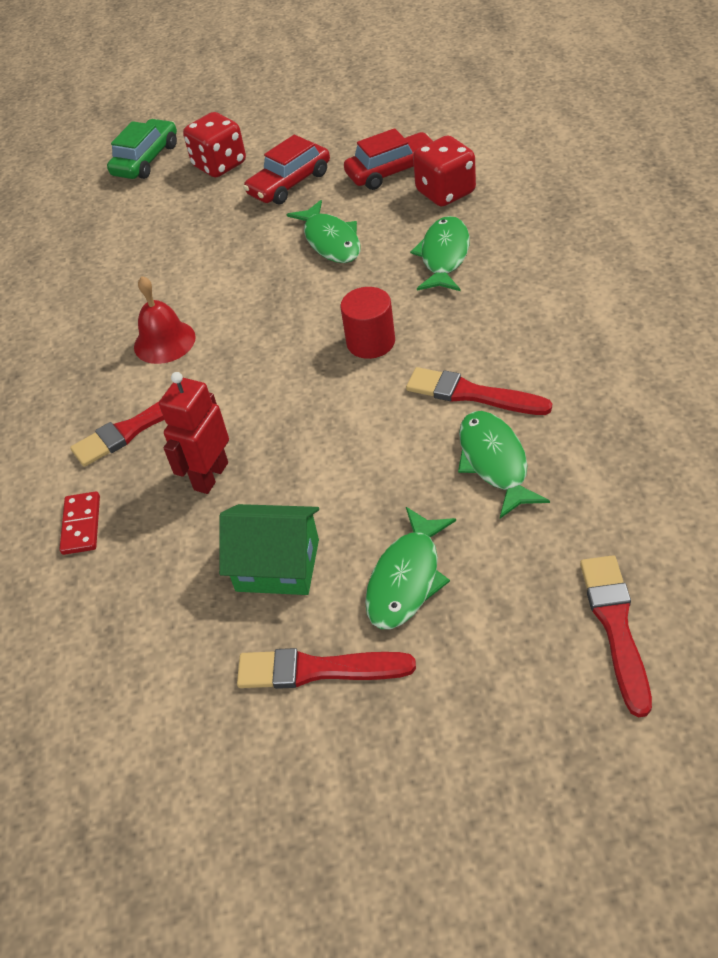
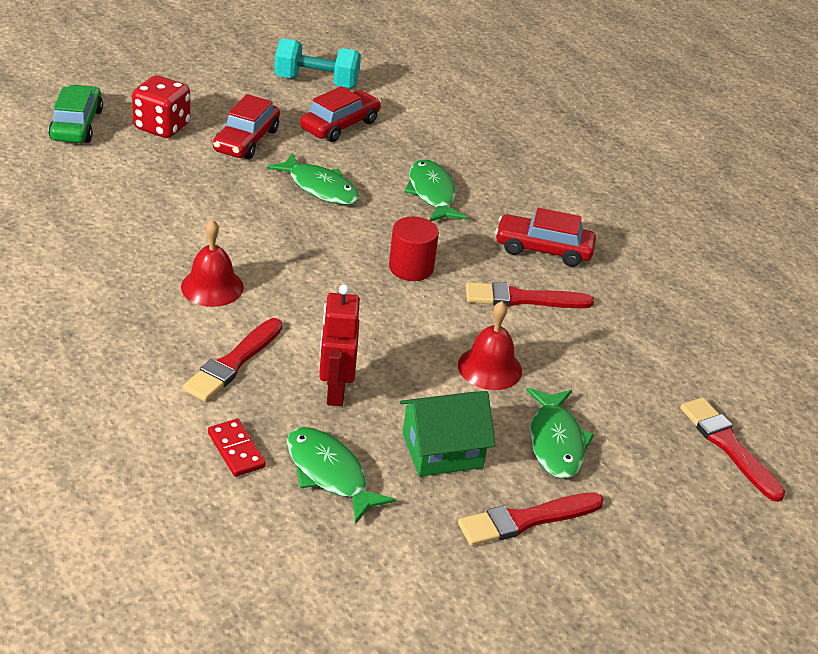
camera: 35 degrees left, 10 degrees down
(386, 474) = (490, 368): none -> red bell
(396, 121) = (316, 82): none -> turquoise dumbbell
(445, 192) = (400, 141): red dice -> none
(494, 462) = (572, 347): green fish -> green fish (329, 474)
(531, 335) = (543, 249): none -> red car

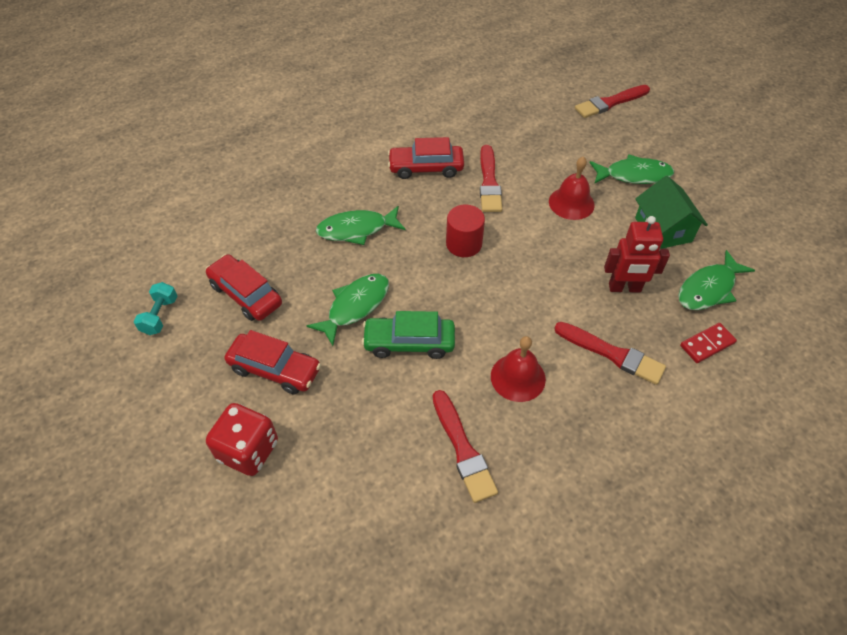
camera: 85 degrees left, 15 degrees up
(77, 125) = (244, 542): green car -> green car (409, 342)
(316, 82) = (160, 316): turquoise dumbbell -> turquoise dumbbell, size x0.60
(526, 520) = (708, 192): red brush -> red brush (463, 449)
(543, 249) = (426, 168): red car -> red car turned 75 degrees clockwise

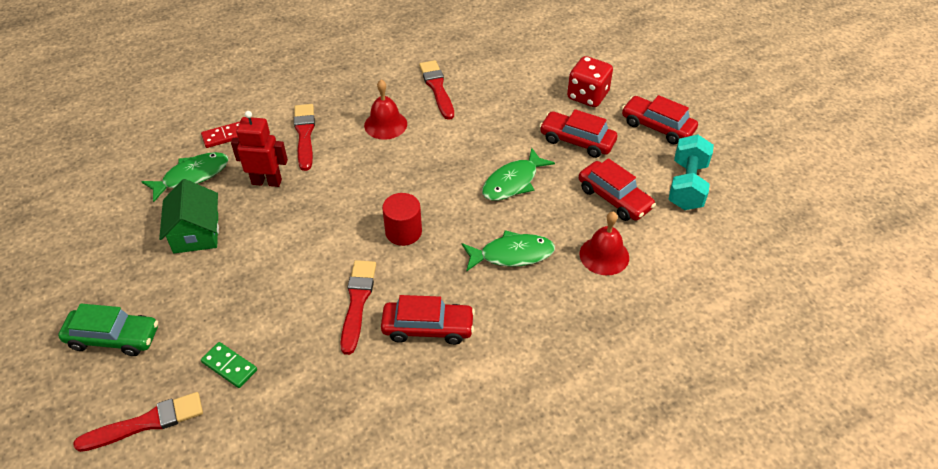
camera: 175 degrees left, 5 degrees down
(160, 316) = (687, 185): turquoise dumbbell -> turquoise dumbbell, size x1.68
(166, 400) = (657, 127): none -> red car
(409, 342) = (467, 152): green car -> green car (113, 338)
(571, 135) = (229, 366): none -> green domino
(571, 203) = (275, 269): red bell -> red bell (604, 255)
(612, 354) = (304, 134): red brush -> red brush turned 45 degrees clockwise
(634, 175) = (186, 300): green fish -> none

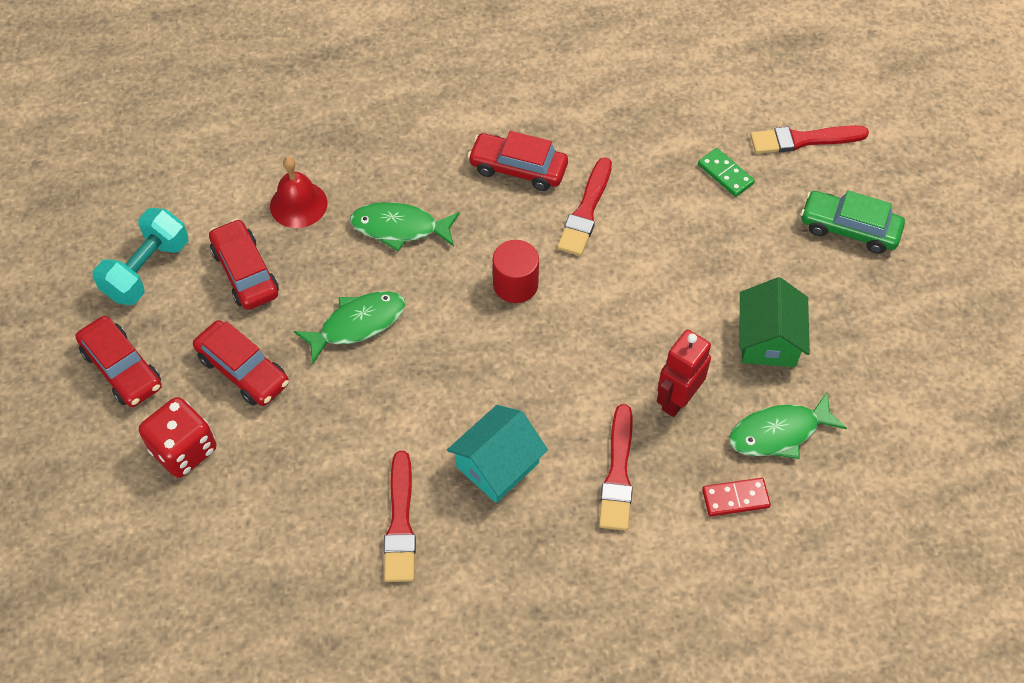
camera: 165 degrees left, 10 degrees up
(267, 181) = (677, 399): red robot -> red robot turned 105 degrees clockwise
(385, 124) = (497, 465): red bell -> turquoise house

